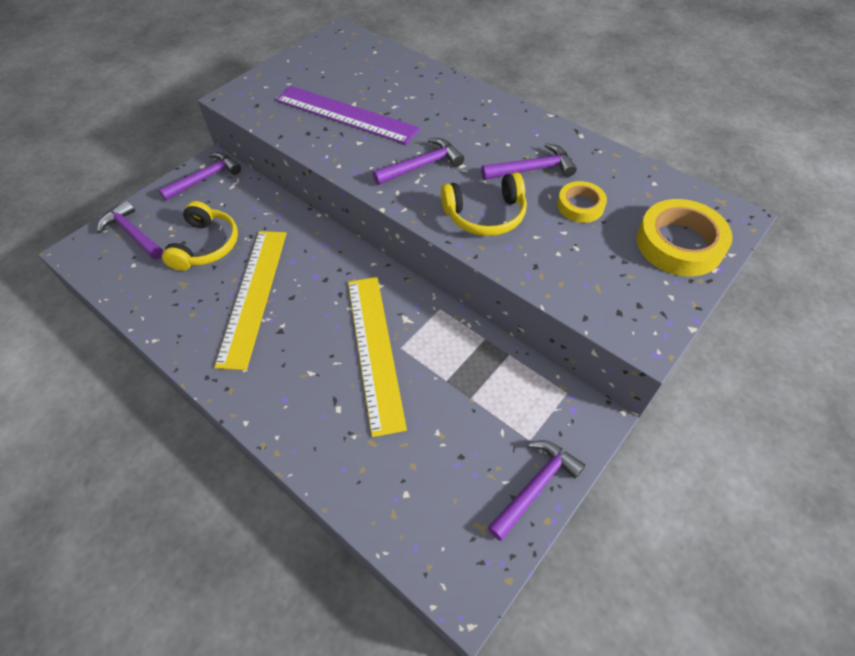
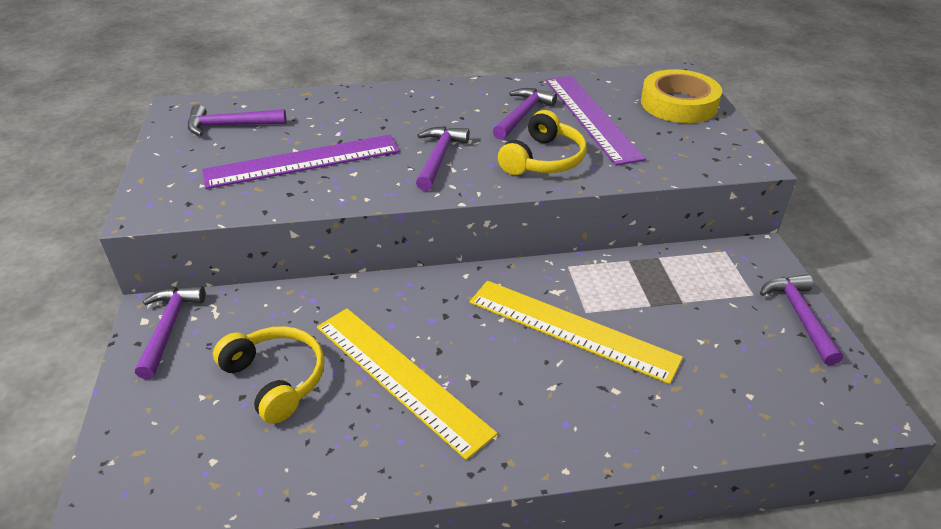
camera: 50 degrees left, 15 degrees down
(133, 233) = (159, 436): purple hammer -> purple hammer (230, 125)
(580, 206) = (591, 117): yellow tape -> purple ruler

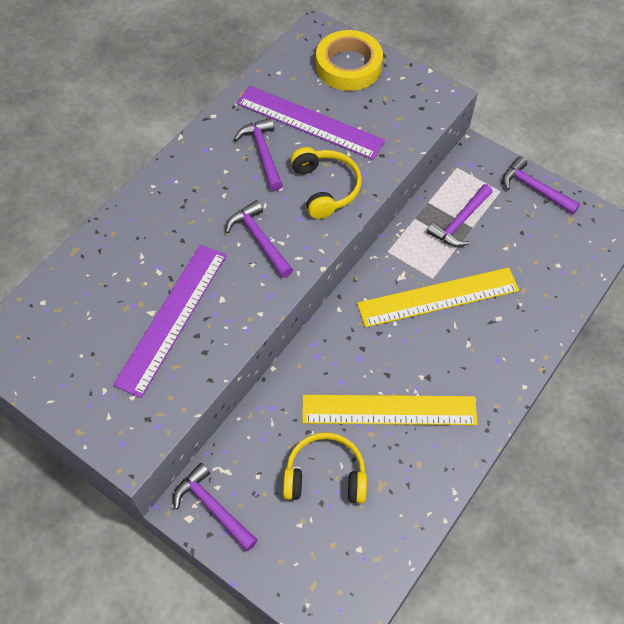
camera: 45 degrees left, 20 degrees up
(230, 125) = (65, 329): purple hammer -> purple hammer (460, 222)

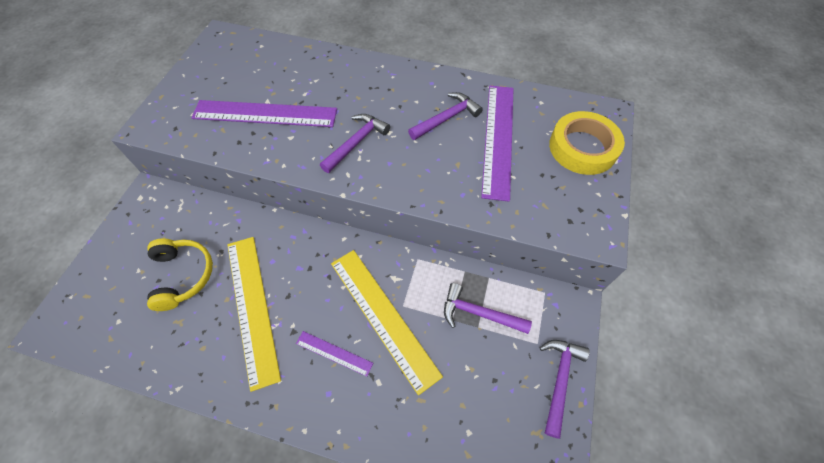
camera: 70 degrees right, 0 degrees up
(213, 507) = (149, 209): purple hammer -> none
(326, 188) = (430, 171): yellow headphones -> none
(461, 347) = (334, 353): none -> purple ruler

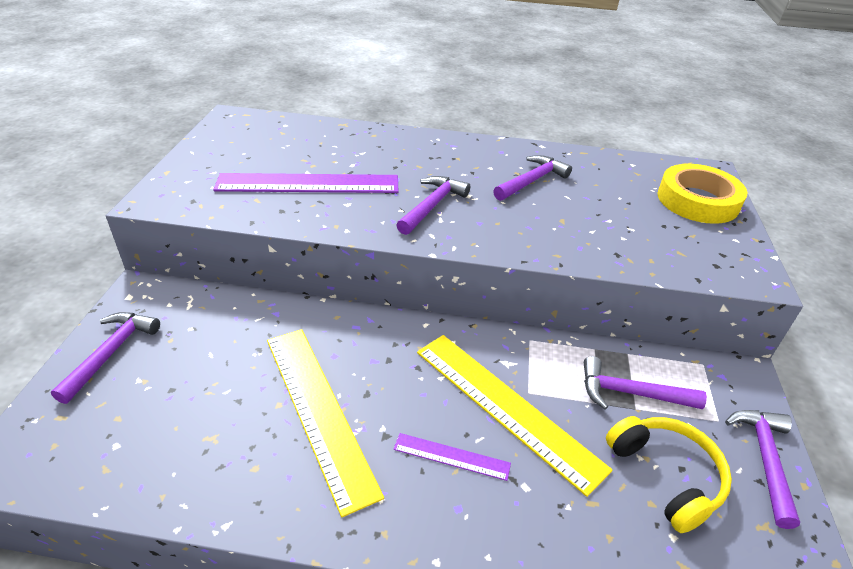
camera: 10 degrees left, 20 degrees down
(122, 246) = (111, 353): none -> purple hammer
(183, 275) = (208, 381): yellow headphones -> yellow headphones (666, 475)
(498, 139) = (599, 196): purple ruler -> none

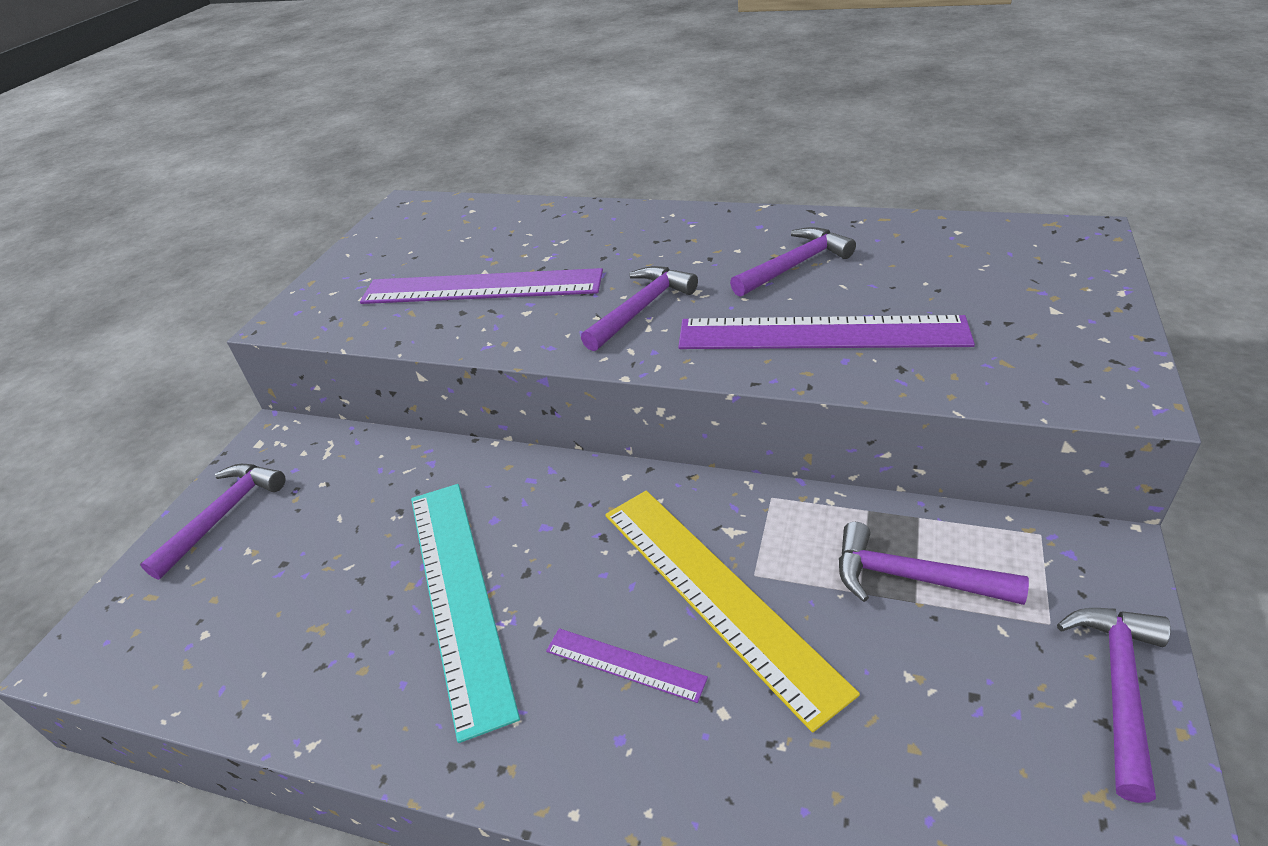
camera: 15 degrees right, 0 degrees up
(318, 411) = (458, 595): yellow ruler -> turquoise ruler
(560, 229) = (821, 333): none -> purple ruler
(666, 475) = (946, 706): yellow headphones -> none
(697, 201) = (1052, 281): yellow tape -> none

